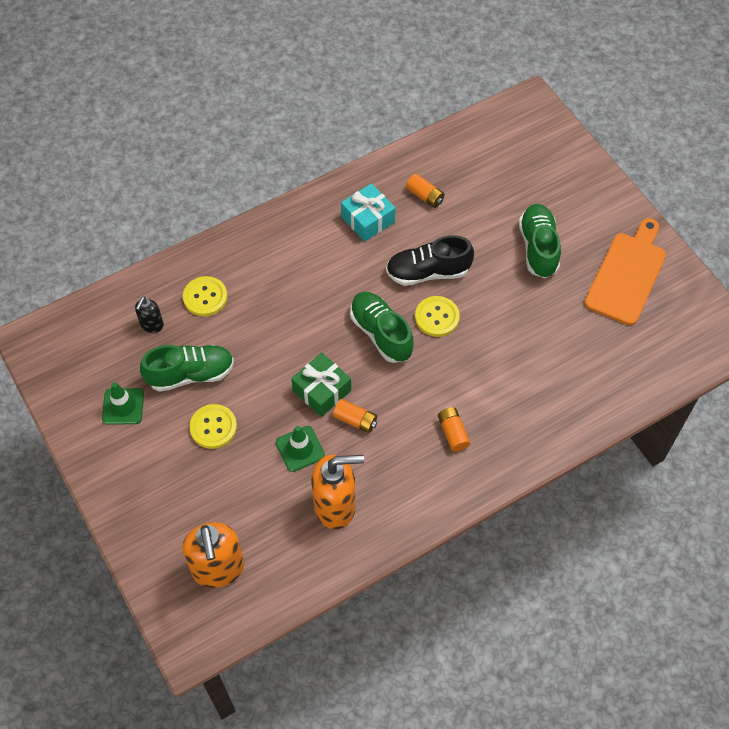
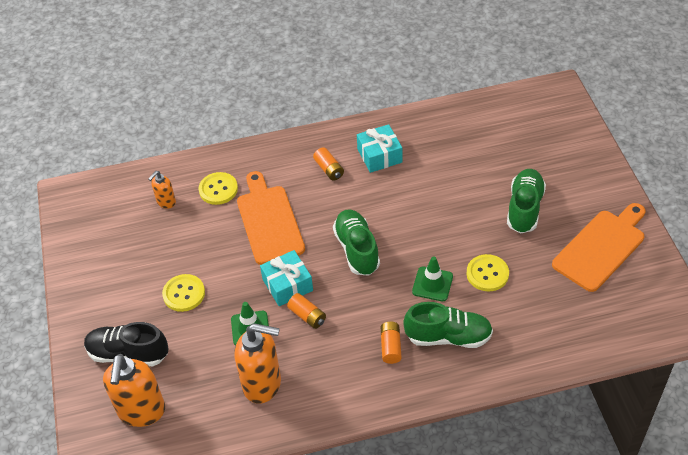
camera: 20 degrees right, 10 degrees down
(123, 406) = (117, 260): green traffic cone -> green traffic cone (432, 284)
(152, 325) = (166, 202): black soap dispenser -> orange soap dispenser
(191, 374) = (182, 247): green shoe -> green shoe (448, 337)
(275, 322) = (269, 221): none -> orange cutting board
(322, 390) = (287, 285): green gift -> turquoise gift
(425, 196) = (436, 147): orange battery -> orange battery (329, 169)
(428, 272) = (417, 208): black shoe -> black shoe (128, 354)
(437, 317) = (411, 247): yellow button -> yellow button (487, 274)

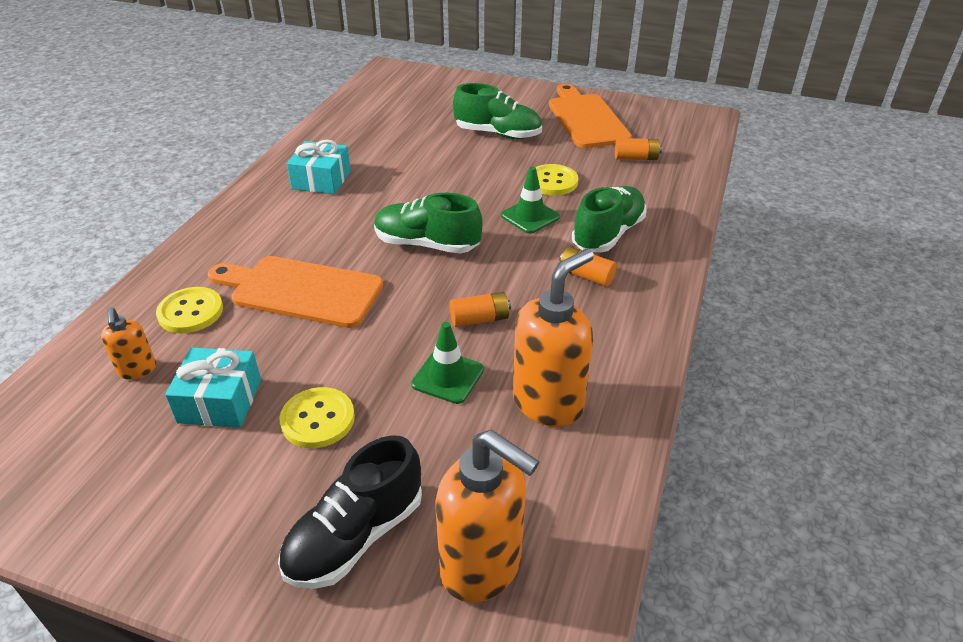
camera: 60 degrees left, 10 degrees down
(287, 285) = (415, 316): turquoise gift -> turquoise gift (220, 401)
(329, 169) = (290, 217): orange battery -> orange battery (636, 158)
(524, 208) = (498, 134): green shoe -> green shoe turned 150 degrees clockwise

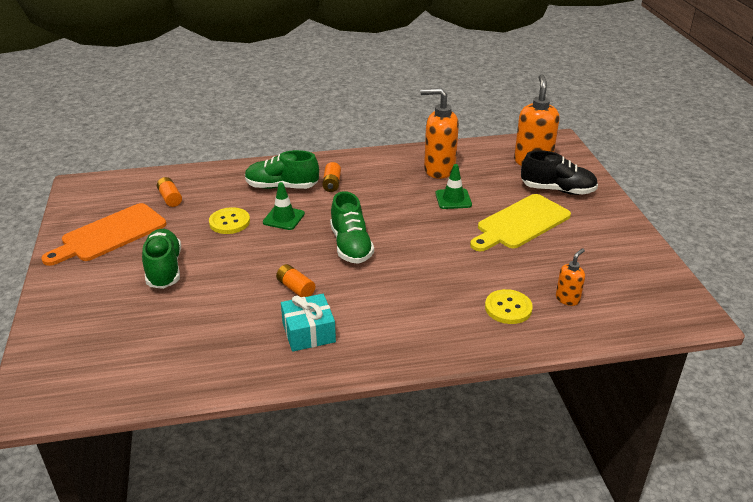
camera: 120 degrees left, 5 degrees down
(220, 401) = (548, 258): turquoise gift -> none
(301, 291) = (444, 274): orange cutting board -> none
(318, 419) = (520, 223): yellow button -> yellow cutting board
(480, 319) = (402, 204): orange battery -> orange battery (295, 288)

